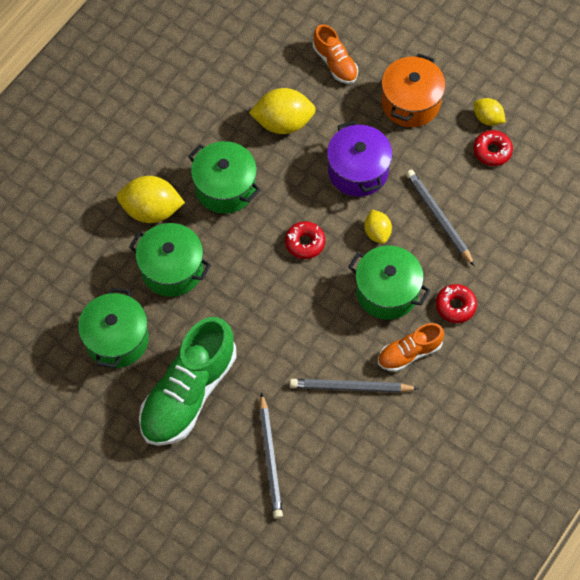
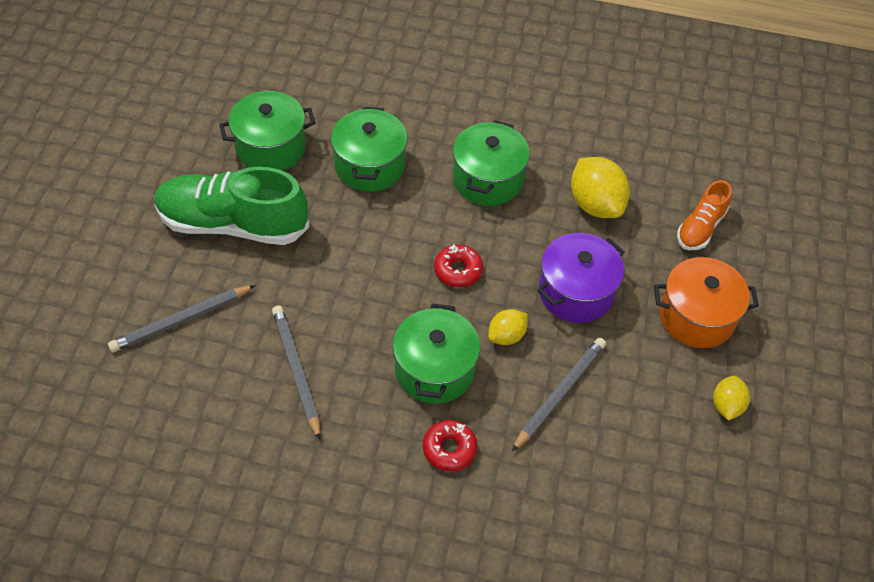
camera: 65 degrees right, 10 degrees down
(151, 210) = (429, 128): yellow lemon -> none
(409, 353) = (365, 418): orange shoe -> none
(492, 151) = (684, 425): red donut -> none

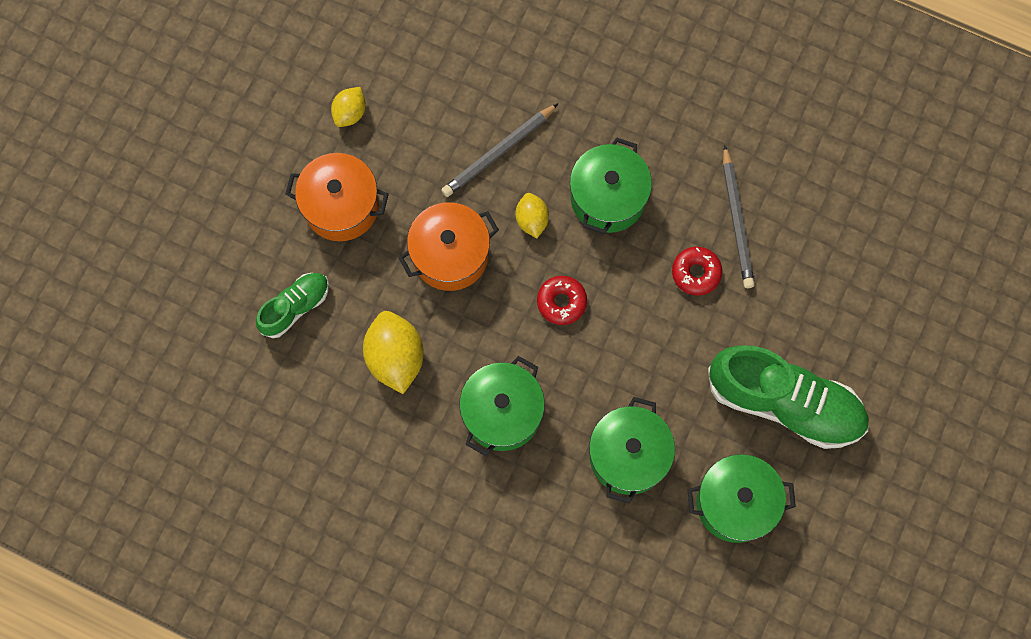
camera: 165 degrees left, 20 degrees up
(181, 320) = (842, 295): grey pencil -> none
(449, 449) = (611, 119): red donut -> red donut (696, 273)
(506, 336) = (532, 220): yellow lemon -> yellow lemon turned 75 degrees counterclockwise
(576, 292) = (450, 255): purple pot -> orange pot
(700, 228) = (295, 307): orange shoe -> green shoe

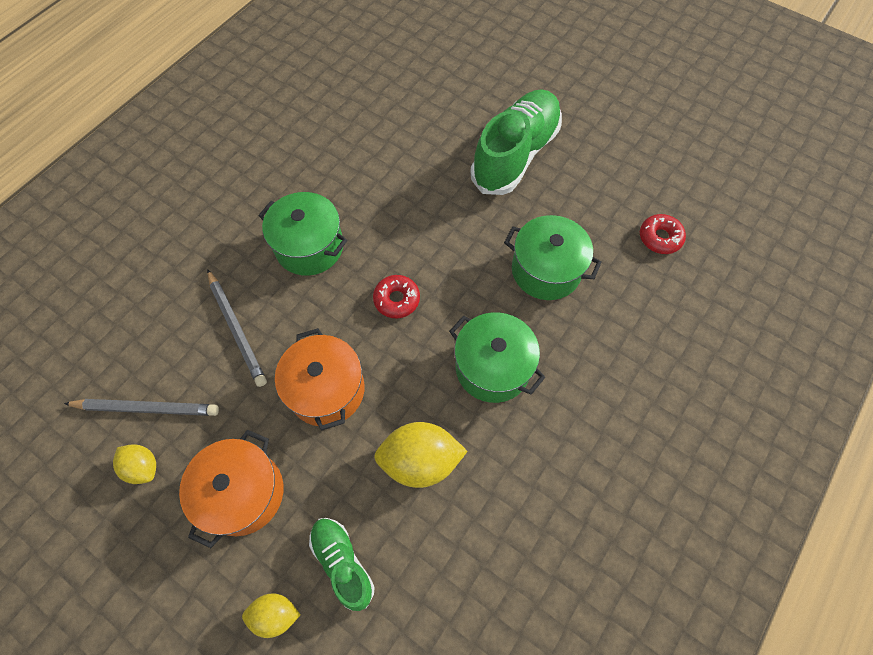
camera: 80 degrees left, 10 degrees down
(532, 220) = (312, 311): yellow lemon -> yellow lemon (275, 614)
(696, 273) = (394, 194): red donut -> red donut (660, 238)
(735, 503) = (594, 201): green pot -> none
(736, 220) = (357, 159): grey pencil -> grey pencil (146, 408)

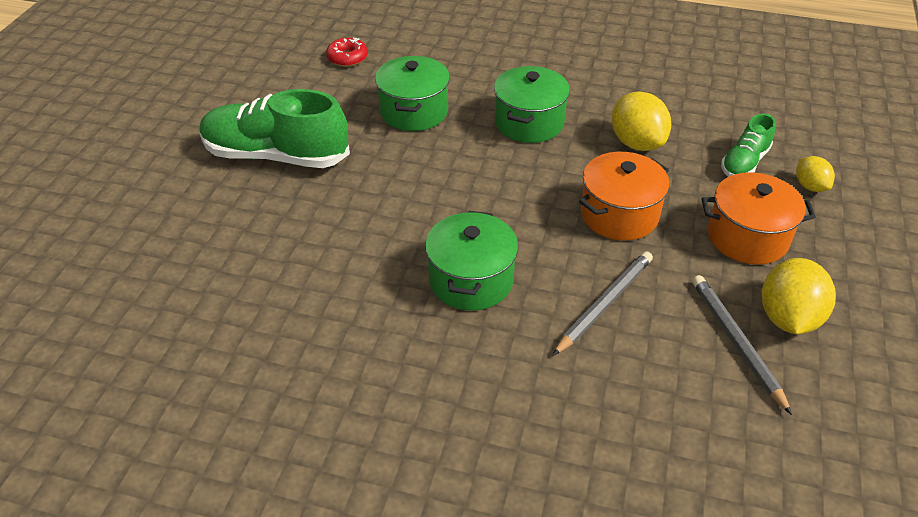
camera: 110 degrees left, 20 degrees down
(143, 467) = (788, 318): yellow lemon -> yellow lemon, size x1.74
(396, 299) = (497, 195): red donut -> none

